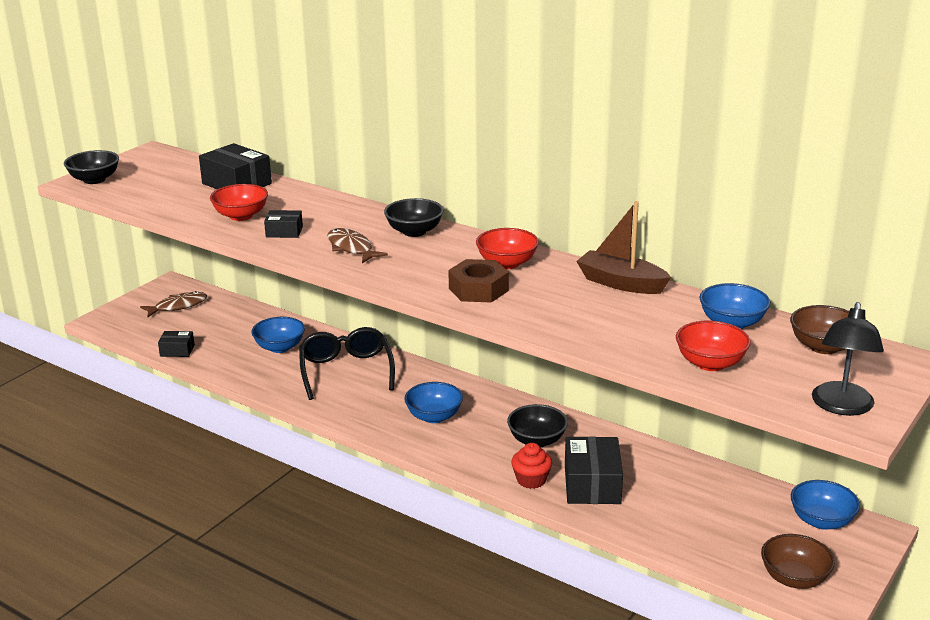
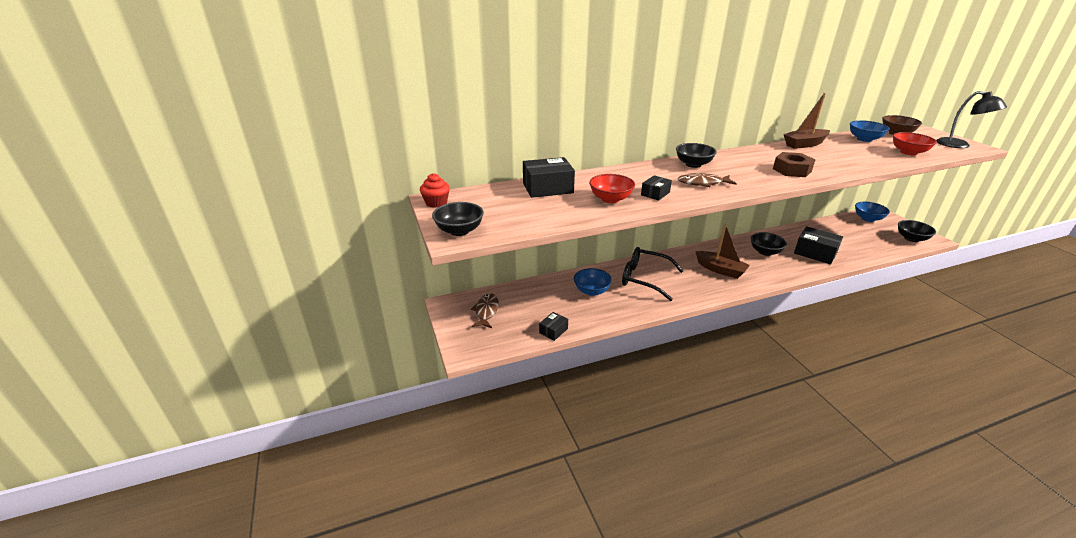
camera: 55 degrees left, 5 degrees up
(434, 416) = (720, 270): blue bowl -> brown boat
(507, 263) = (760, 157): red bowl -> none
(531, 480) = (803, 266): red cupcake -> red cupcake (436, 203)
(794, 578) = (911, 238): brown bowl -> black bowl

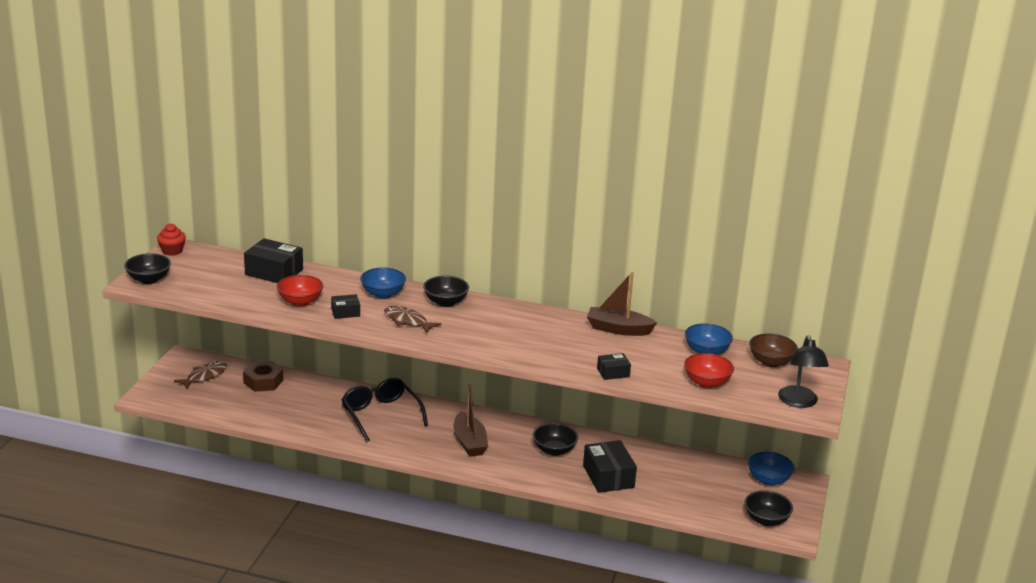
camera: 35 degrees right, 5 degrees down
(553, 331) = (231, 415): black box -> black box (613, 372)
(591, 291) = (315, 402): blue bowl -> blue bowl (383, 294)
(792, 170) = (522, 345): brown nut -> brown nut (263, 381)

